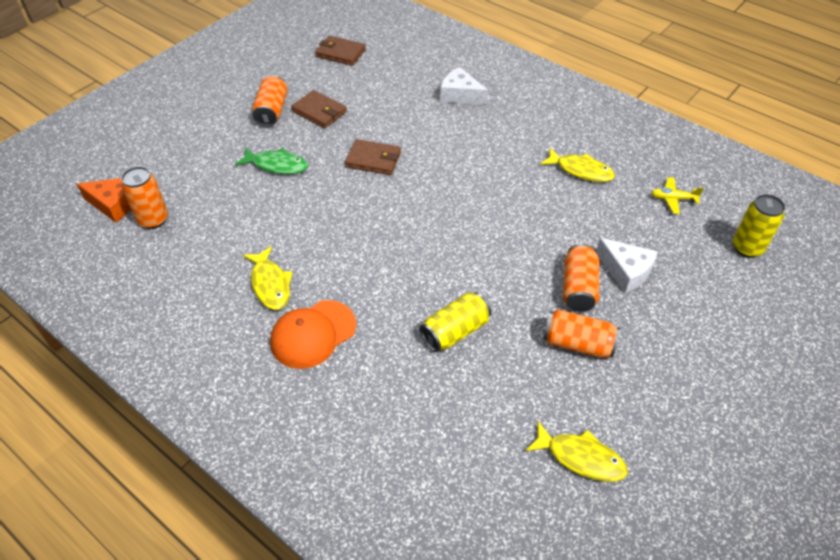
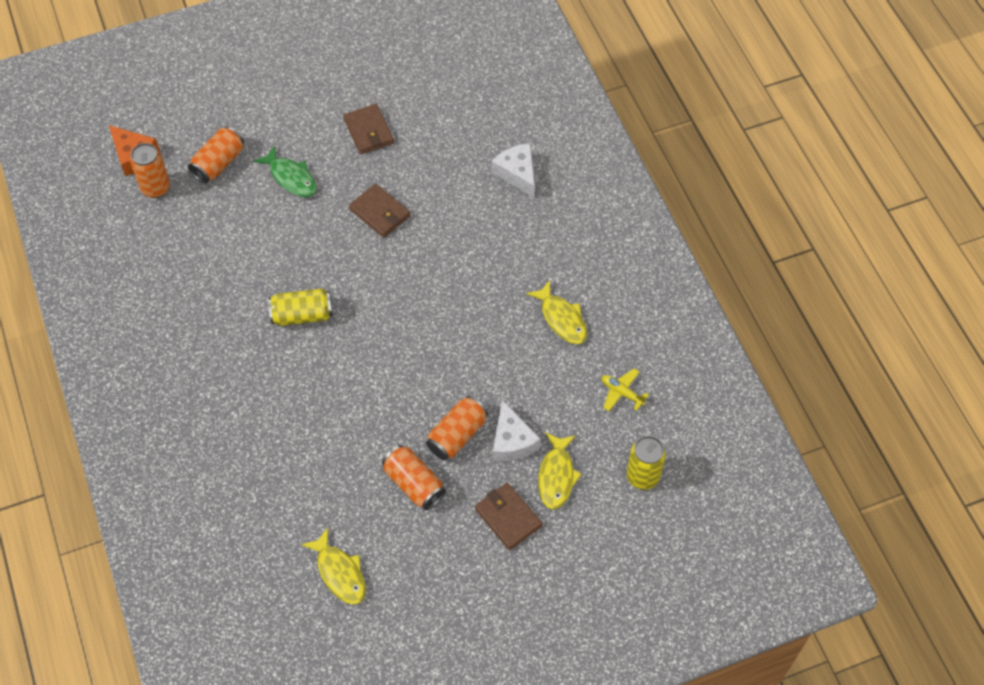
camera: 30 degrees right, 10 degrees up
(270, 284) = (210, 301): yellow fish -> yellow fish (556, 476)
(272, 111) = (326, 110): orange can -> orange can (219, 163)
(313, 334) = (214, 364): orange cap -> none
(340, 53) = (439, 63): brown wallet -> brown wallet (508, 517)
(455, 331) = (325, 420): yellow can -> yellow can (302, 315)

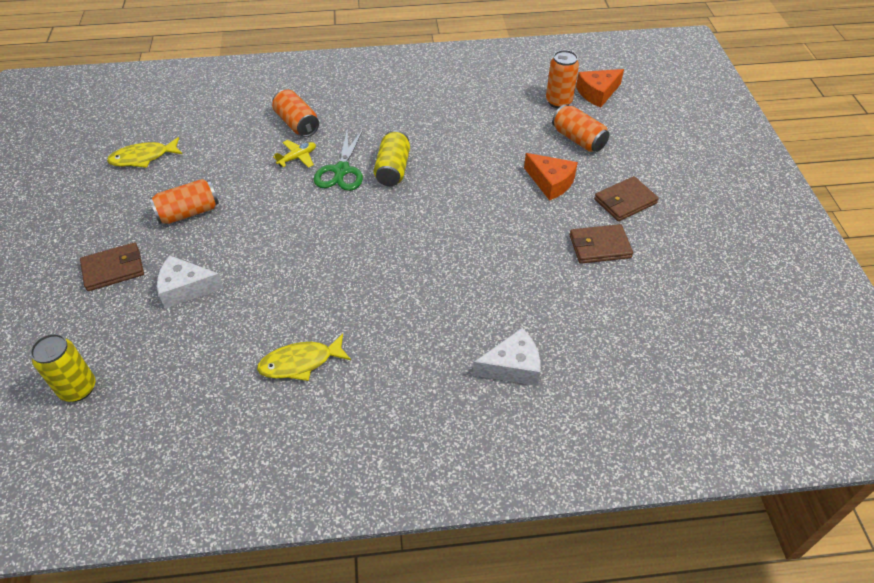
camera: 105 degrees right, 10 degrees down
(291, 177) = (550, 182): green fish -> orange cheese
(315, 362) = (341, 170): none -> green scissors
(380, 213) = (490, 238): brown wallet -> brown wallet (625, 201)
(457, 435) = (216, 249): orange can -> orange can (297, 124)
(556, 476) = (128, 315): yellow fish -> none
(622, 393) = (182, 396): yellow plane -> yellow plane (297, 158)

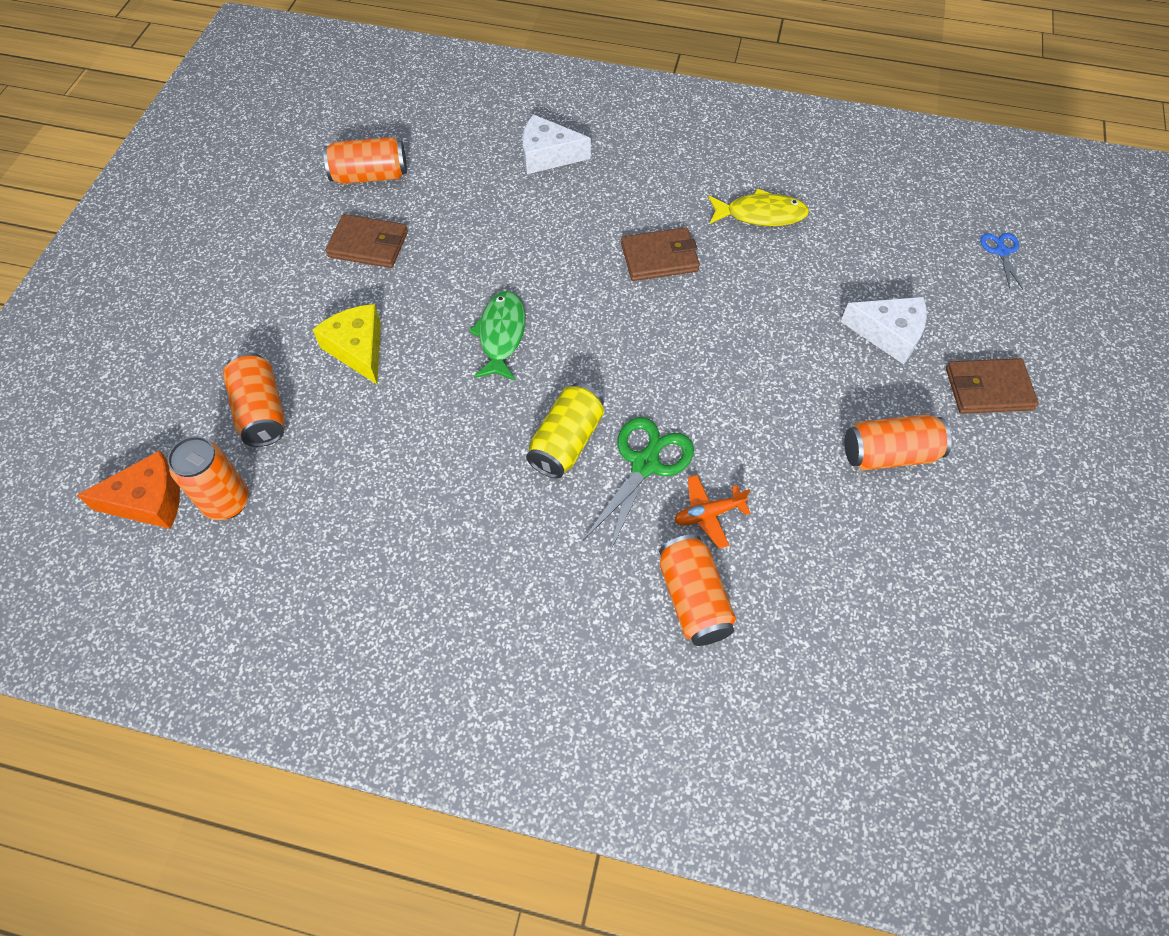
camera: 160 degrees left, 10 degrees up
(78, 389) = (1001, 252): yellow can -> blue scissors
(143, 158) = (973, 600): yellow fish -> none
(297, 158) = (708, 514): yellow plane -> orange plane
(465, 214) = (501, 335): none -> green fish
(550, 182) = (358, 349): orange cheese -> yellow cheese
(625, 201) = (287, 292): brown wallet -> brown wallet (659, 258)
(646, 300) = (370, 176): none -> orange can

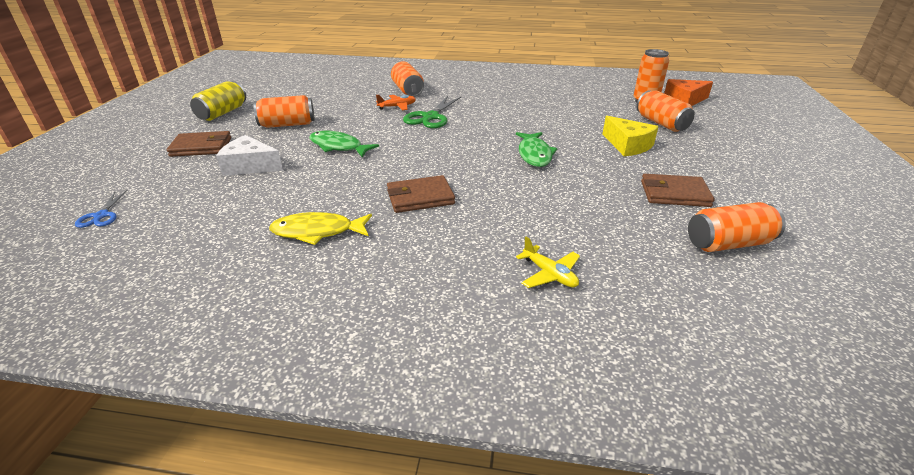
camera: 175 degrees right, 25 degrees down
(548, 155) = (549, 274): white cheese -> yellow plane
(566, 442) = (476, 121): yellow can -> yellow can (222, 113)
(782, 375) = (338, 147): none -> green fish

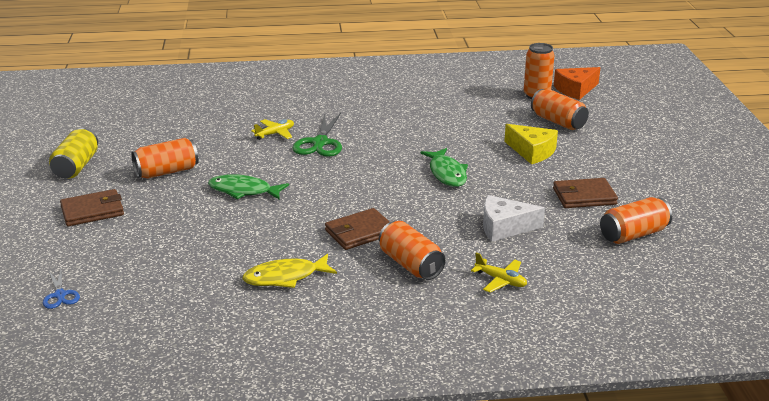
camera: 15 degrees left, 5 degrees down
(250, 166) = (166, 225): white cheese -> white cheese (504, 227)
(397, 107) = (275, 134): orange plane -> yellow plane
(408, 90) = (273, 110): orange can -> orange can (410, 264)

